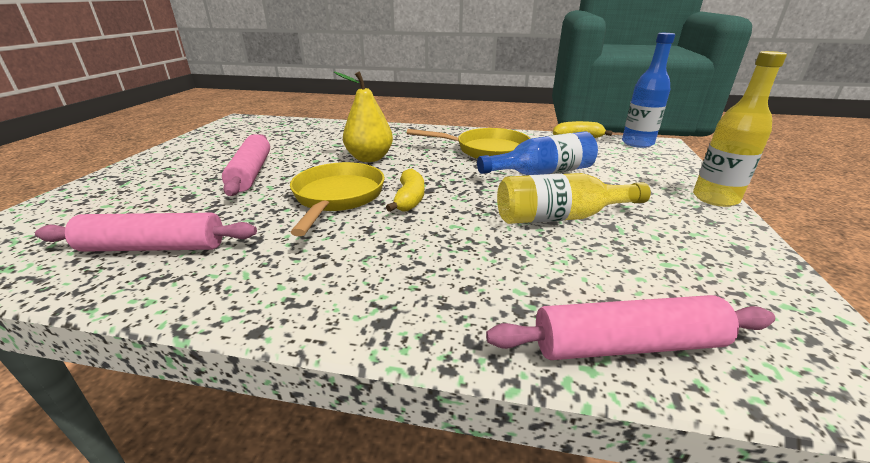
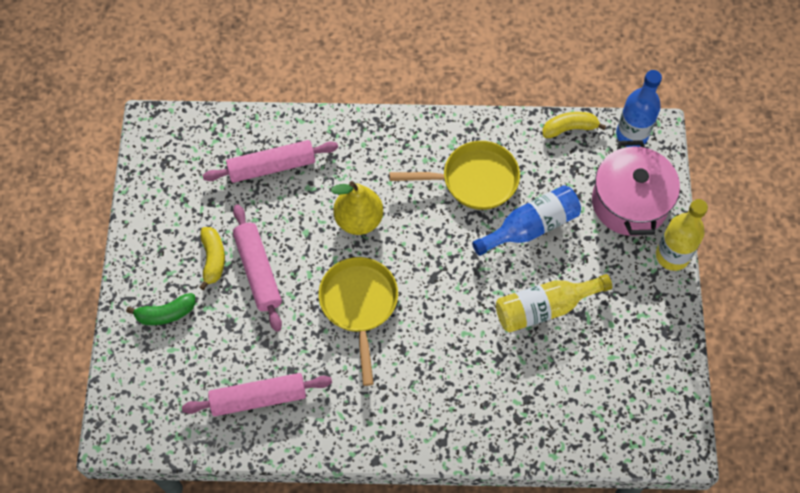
camera: 10 degrees left, 35 degrees up
(133, 185) = (166, 313): none -> green banana
(409, 199) = (421, 298): yellow banana -> yellow banana (213, 259)
(627, 345) = (574, 436): pink rolling pin -> pink rolling pin (272, 167)
(648, 169) = (629, 202): none -> pink pot

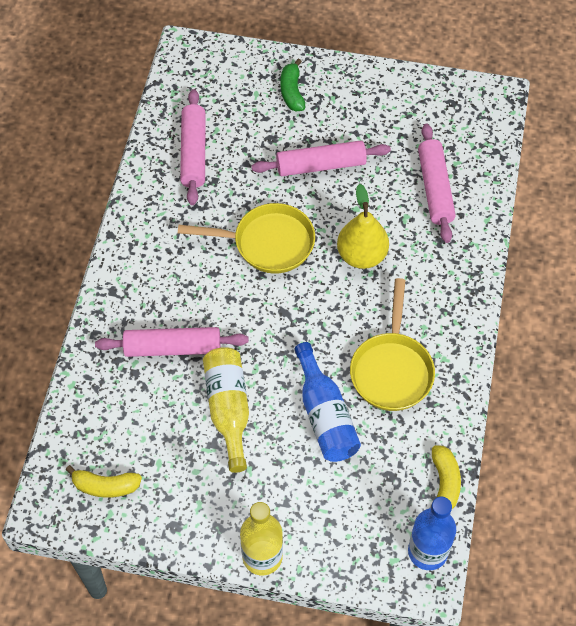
camera: 100 degrees right, 5 degrees down
(213, 259) = (340, 131): yellow banana -> yellow banana (105, 486)
(492, 370) = (172, 347): none -> pink rolling pin
(629, 202) = (338, 526): pink pot -> none

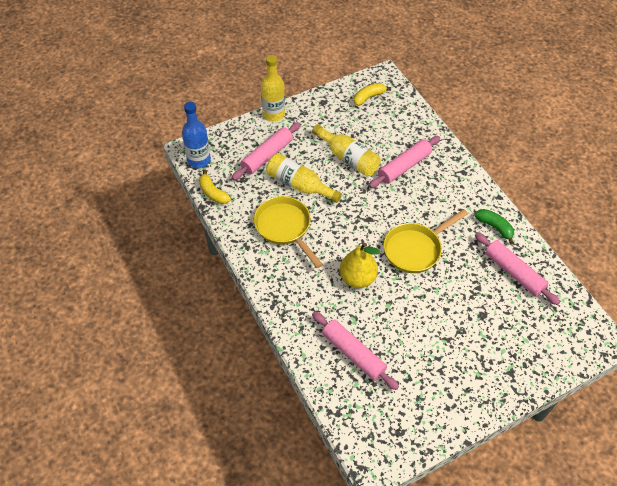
camera: 140 degrees right, 5 degrees down
(292, 92) = (506, 358): green banana -> green banana (494, 227)
(320, 165) = (436, 318): pink rolling pin -> pink rolling pin (267, 156)
(325, 415) = (299, 185): blue bottle -> yellow bottle

